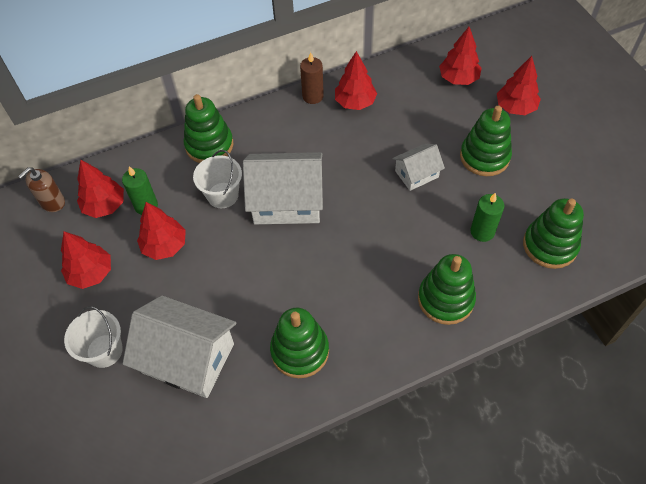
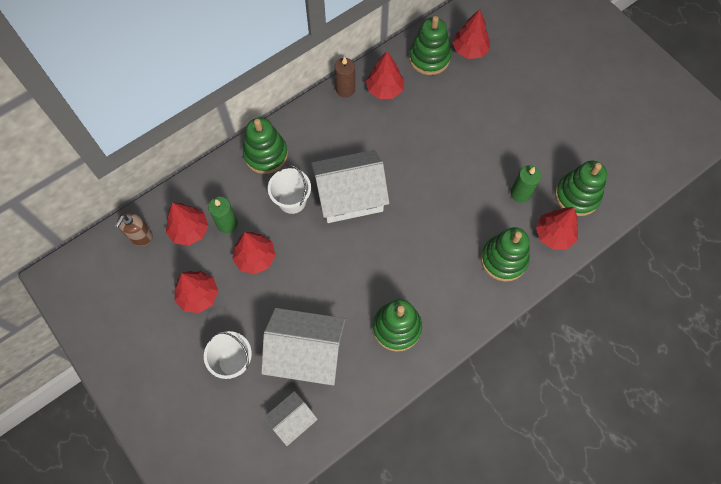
camera: 15 degrees left, 10 degrees up
(416, 174) = (454, 150): white house -> white house (292, 420)
(484, 157) = (508, 123): green stacking toy -> green stacking toy (429, 58)
(515, 107) = (524, 71): red tree -> red tree (554, 235)

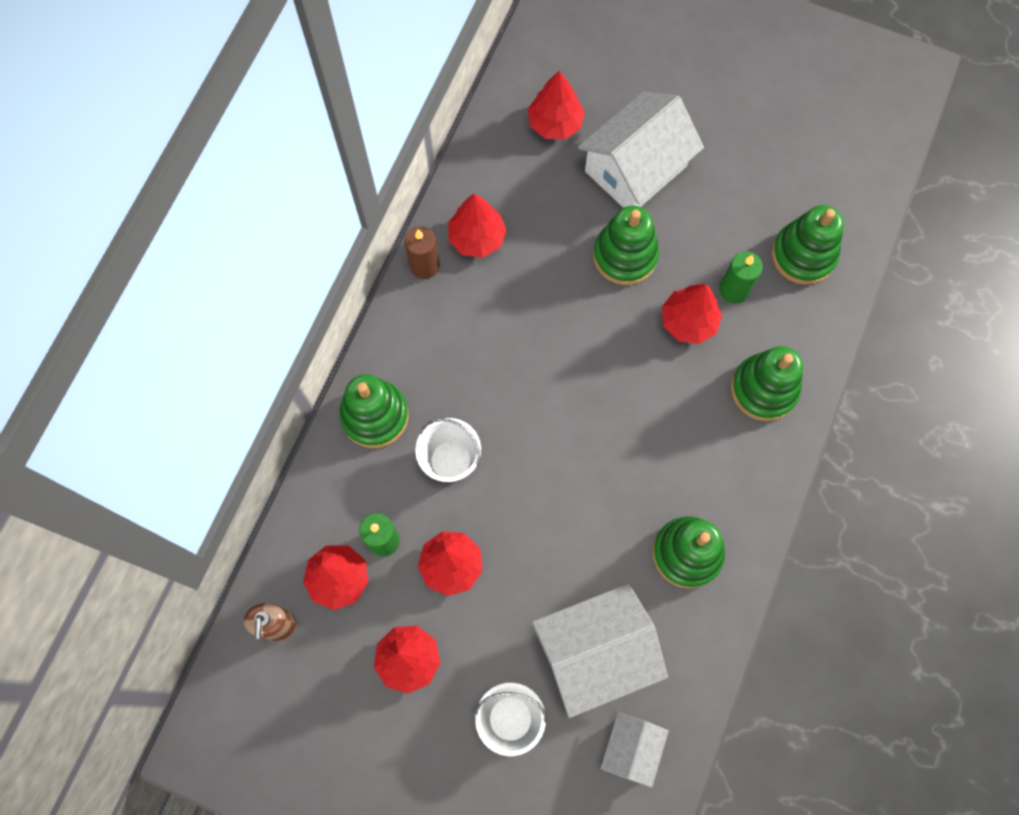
camera: 30 degrees left, 5 degrees up
(350, 196) = (522, 412): white house -> white house (635, 169)
(429, 58) = (509, 162): green stacking toy -> green stacking toy (625, 256)
(554, 235) = (805, 322): red tree -> red tree (688, 321)

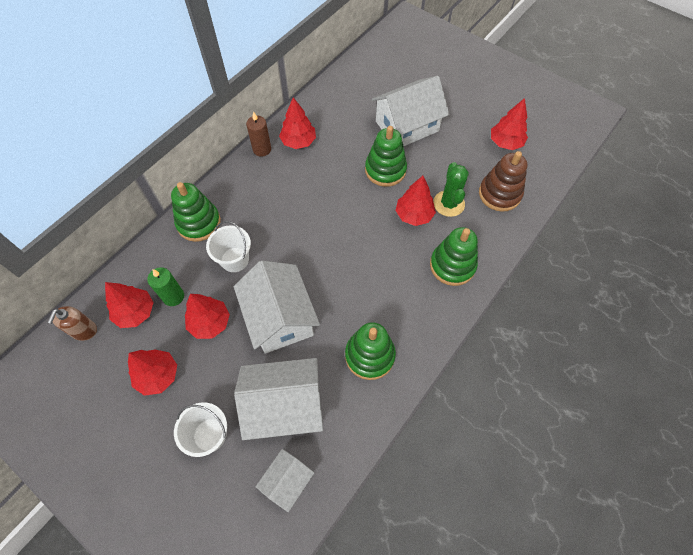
camera: 15 degrees right, 10 degrees down
(546, 531) = (280, 317): none -> white house
(555, 123) = (366, 94): red tree -> red tree (505, 143)
(734, 290) = (449, 203): green candle -> green cactus
(803, 255) = (499, 194): green stacking toy -> brown stacking toy

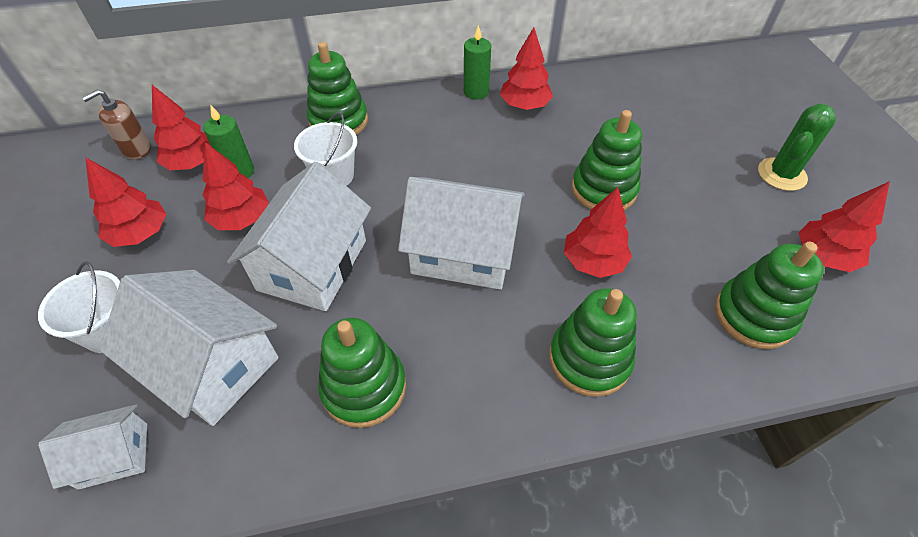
camera: 40 degrees right, 10 degrees down
(262, 149) = (476, 92): brown candle -> green candle
(407, 126) = (681, 159): white house -> white house (463, 252)
(449, 203) = (658, 279): green cactus -> green cactus (781, 174)
(499, 194) = (753, 315): brown stacking toy -> green stacking toy

